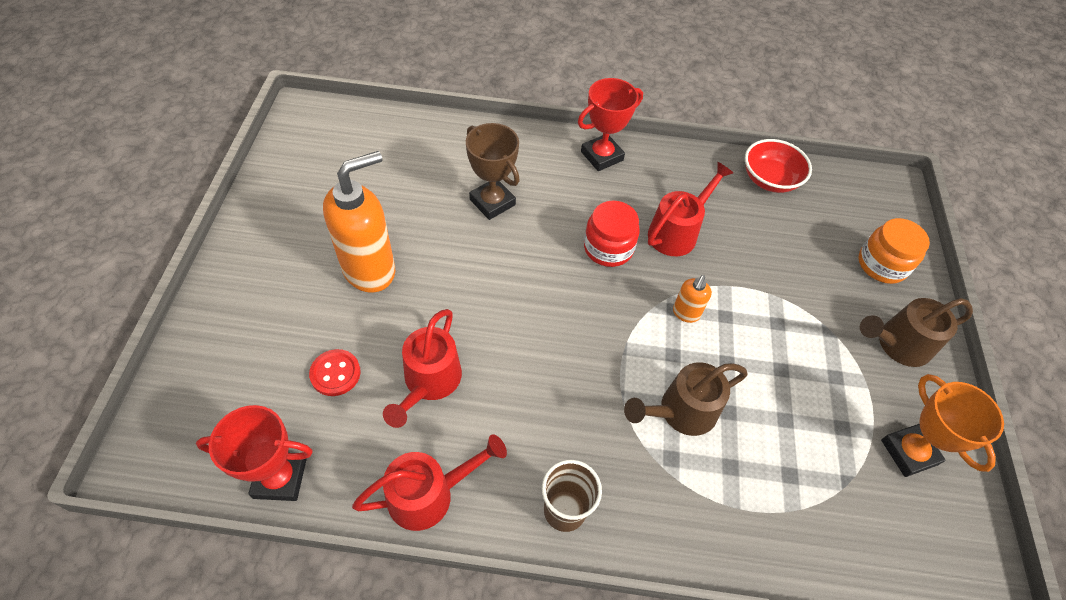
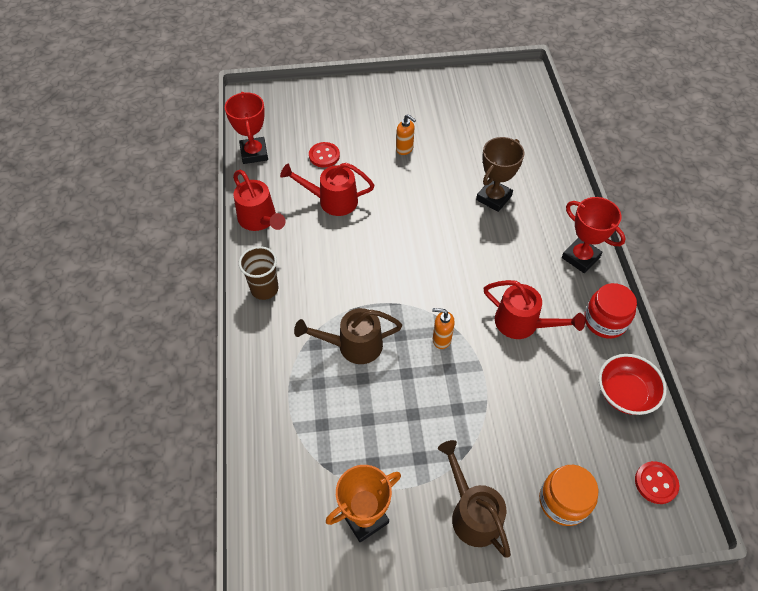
camera: 80 degrees right, 0 degrees up
(370, 270) = (404, 149): orange soap dispenser -> orange soap dispenser, size x0.45
(608, 248) = (483, 278): red jar -> red jar (605, 321)
(680, 412) = (352, 345): brown watering can -> brown watering can turned 60 degrees counterclockwise
(862, 191) = (656, 483): none -> red button

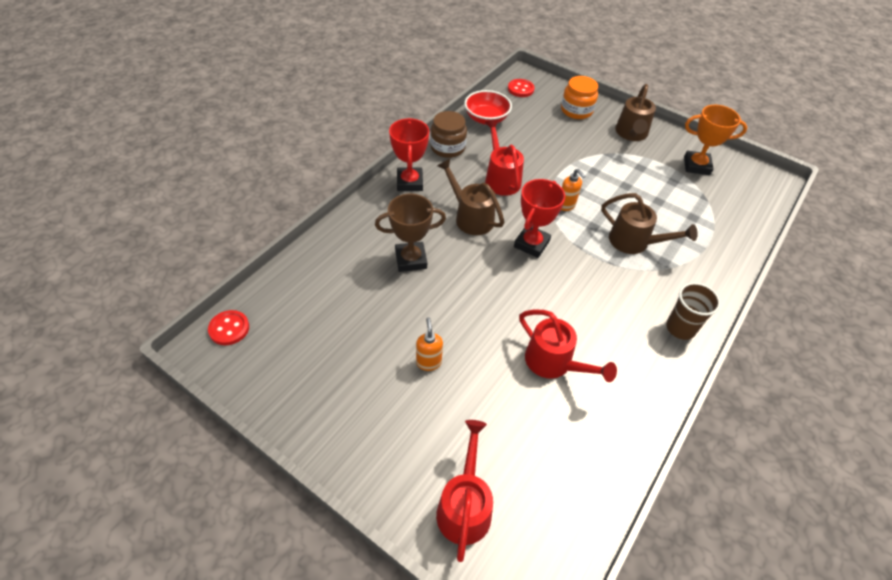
camera: 140 degrees left, 5 degrees down
(254, 153) = (595, 492): red trophy -> red trophy (531, 244)
(260, 220) = (643, 397): red watering can -> red watering can (465, 505)
(324, 156) = (517, 421): red button -> red button (229, 328)
(499, 263) = (470, 217): none -> brown watering can
(605, 321) = (447, 147): red jar -> brown jar

